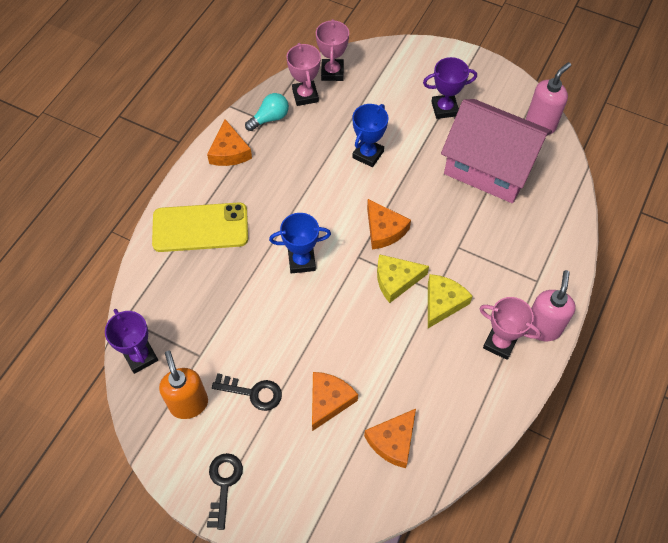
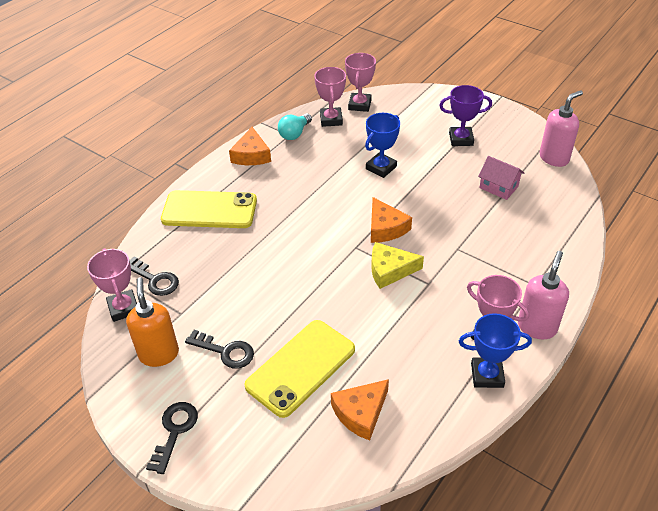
camera: 10 degrees right, 15 degrees down
(140, 356) = (123, 308): purple trophy -> pink trophy
(163, 319) = (155, 279): none -> black key
(270, 118) = (294, 134): turquoise light bulb -> turquoise light bulb turned 150 degrees clockwise
(301, 261) = (299, 245): blue trophy -> blue trophy (487, 375)
(329, 401) = (301, 367): orange cheese -> yellow phone
(443, 302) = (434, 294): yellow cheese -> none
(489, 167) = (498, 187): pink house -> pink house, size x0.42

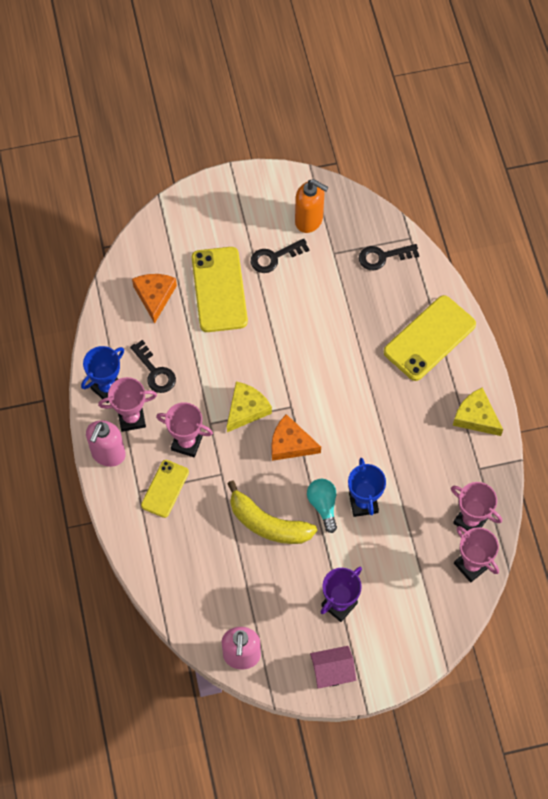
camera: 130 degrees right, 20 degrees up
(123, 308) = (372, 223): pink trophy -> pink trophy (187, 443)
(174, 431) = (240, 194): black key -> black key (155, 372)
(251, 155) = (476, 417): orange cheese -> yellow cheese
(294, 134) = (476, 473): turquoise light bulb -> turquoise light bulb (323, 505)
(458, 201) = (267, 524): none -> yellow banana
(498, 187) = (252, 571): pink house -> pink house (332, 671)
(512, 271) = (165, 488): none -> yellow phone
(537, 327) = (108, 454): pink soap dispenser -> pink soap dispenser turned 45 degrees clockwise

